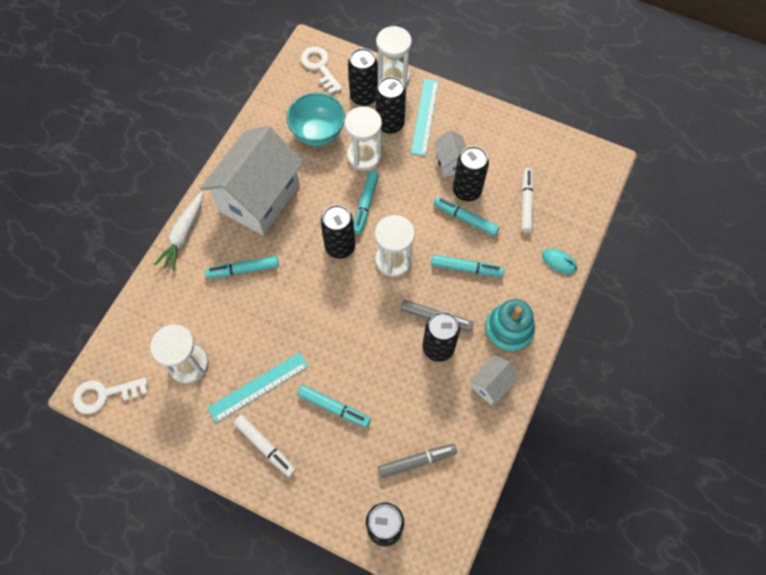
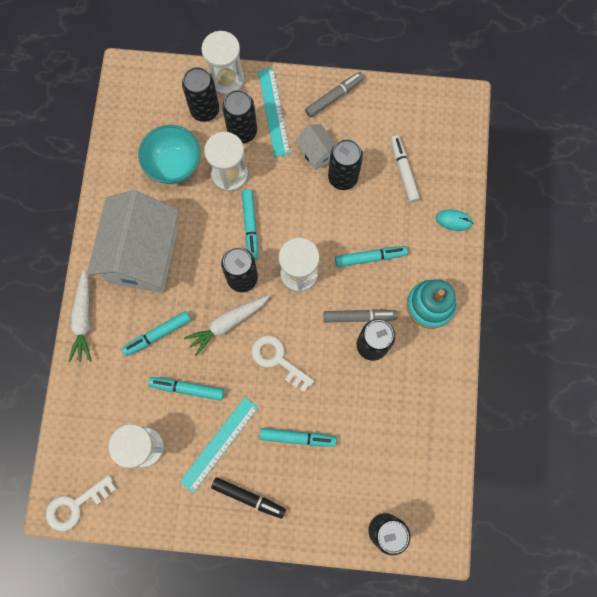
camera: 20 degrees left, 10 degrees up
(265, 447) = (248, 497): white marker -> black marker
(310, 282) = (227, 323): none -> white carrot
(319, 67) = (147, 91): white key -> white key (277, 359)
(417, 461) = (391, 459): grey marker -> grey marker (334, 97)
(465, 218) = (351, 207): turquoise marker -> turquoise marker (187, 388)
(491, 385) = (432, 363): white house -> none

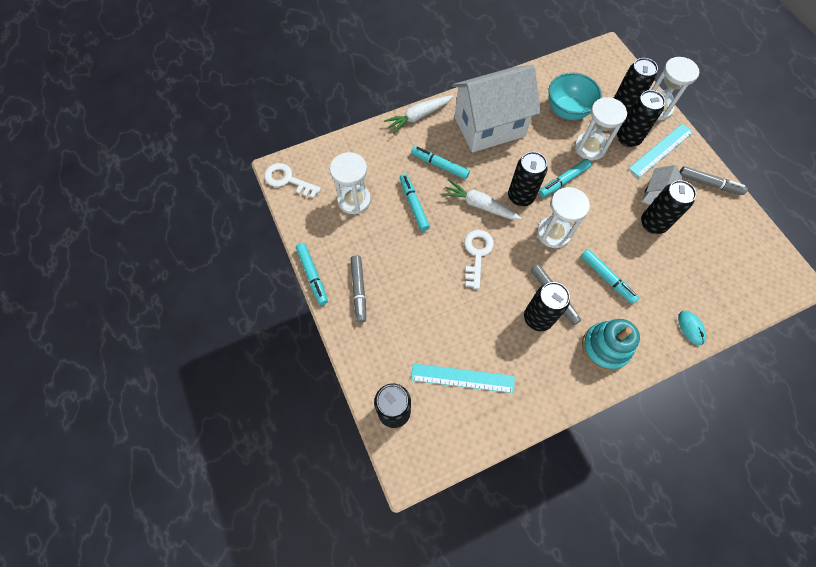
camera: 60 degrees right, 10 degrees down
(219, 444) = (387, 248): turquoise ruler -> turquoise ruler (462, 378)
(248, 497) = (359, 290): black marker -> grey marker
(297, 437) = (426, 301): turquoise marker -> turquoise marker (312, 275)
(403, 171) = (697, 265): white marker -> none

